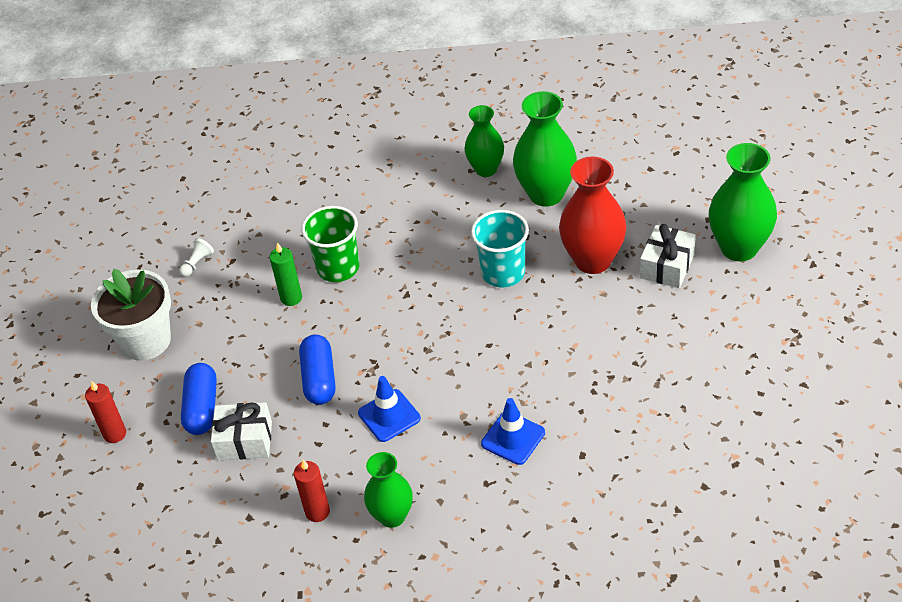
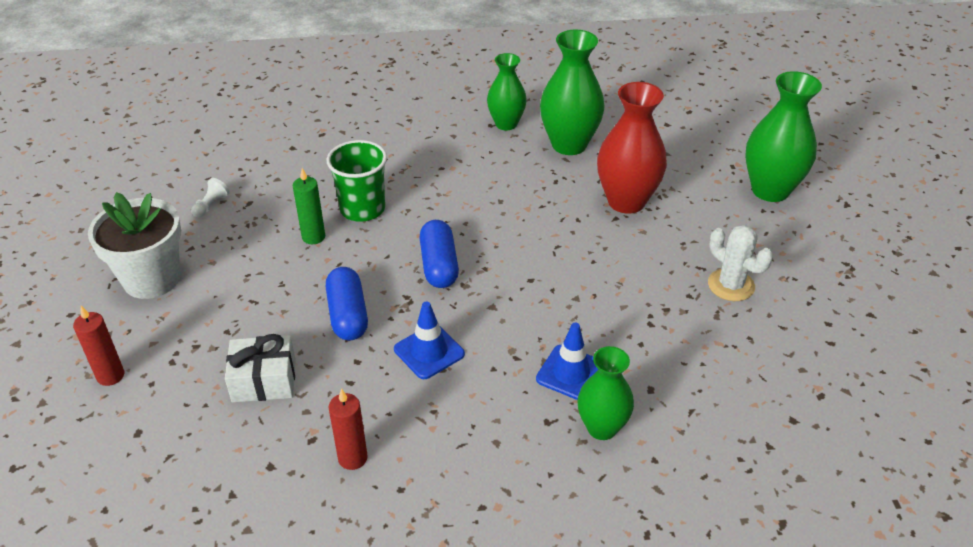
camera: 10 degrees left, 5 degrees down
(202, 408) = (214, 346): blue capsule -> blue capsule (439, 265)
(392, 516) = (442, 461): green vase -> green vase (602, 427)
(503, 273) = (536, 213): turquoise cup -> none
(667, 266) = (702, 206): white gift -> none
(677, 352) = (731, 285): none -> white cactus

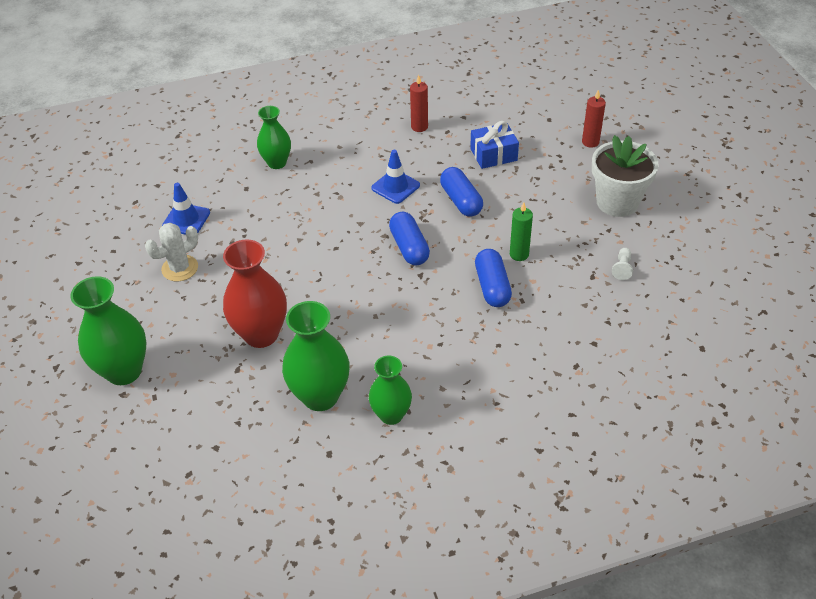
camera: 170 degrees right, 5 degrees up
(264, 380) = (493, 154): white gift -> blue gift
(362, 209) = (492, 286): green cup -> blue capsule
(571, 373) = (298, 189): blue traffic cone -> blue traffic cone (186, 219)
(731, 285) = (180, 268): white cactus -> white cactus turned 75 degrees counterclockwise

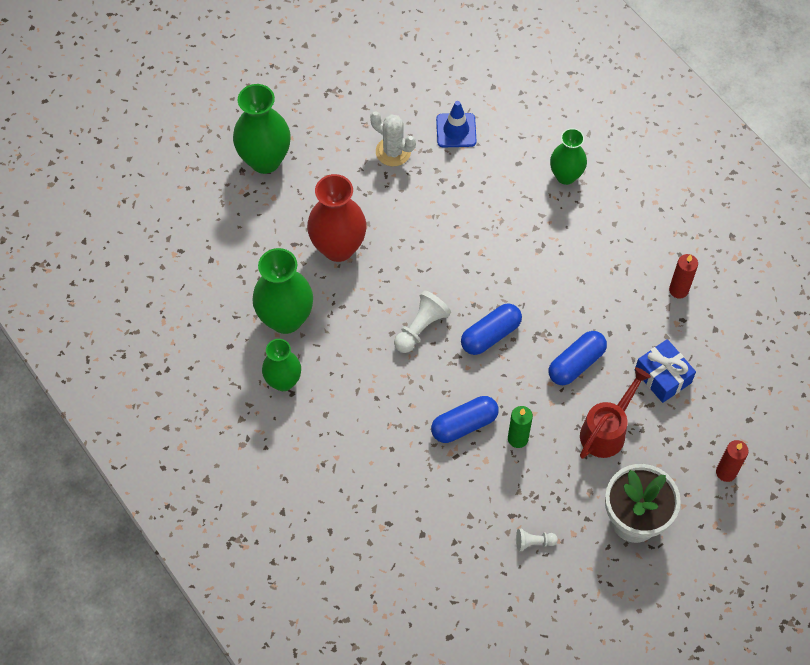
camera: 70 degrees right, 15 degrees up
(380, 293) = (420, 328): none -> white pawn
(395, 187) = (573, 296): blue traffic cone -> none
(530, 198) = (607, 430): none -> red watering can

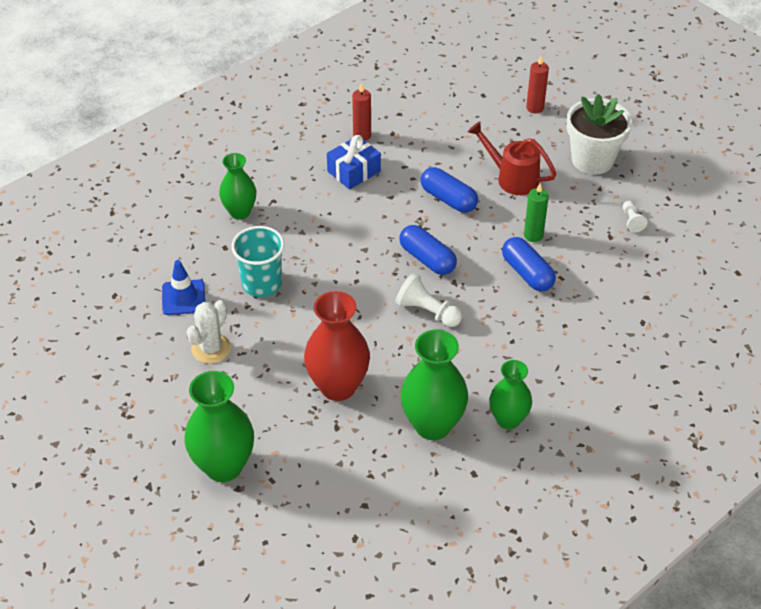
camera: 95 degrees left, 15 degrees down
(468, 192) = (261, 284): none -> turquoise cup
(662, 376) = (451, 144): blue gift -> blue gift (354, 171)

